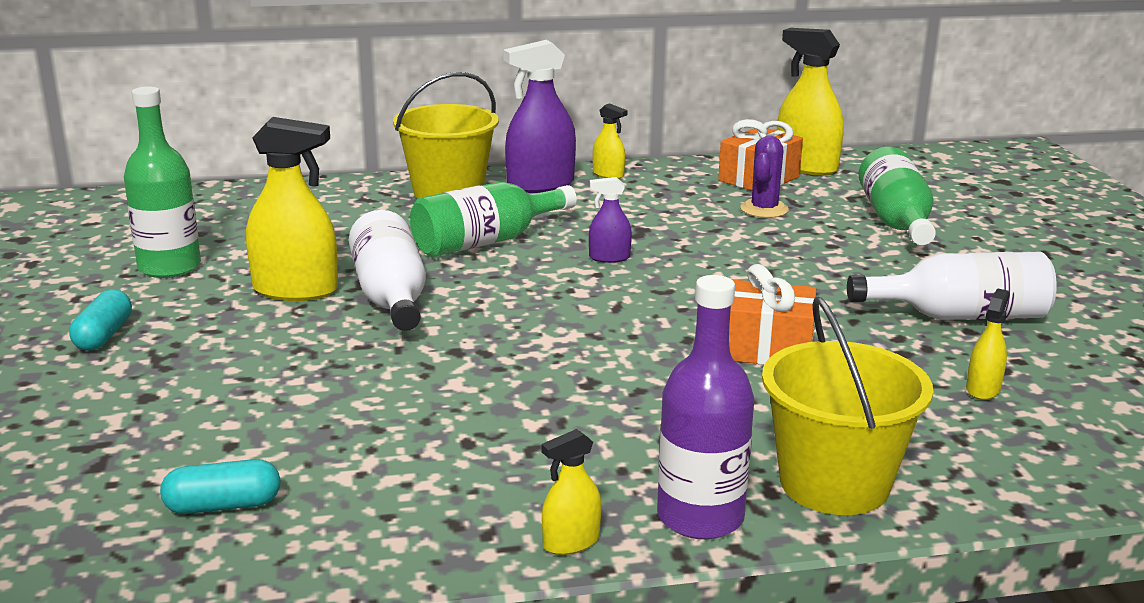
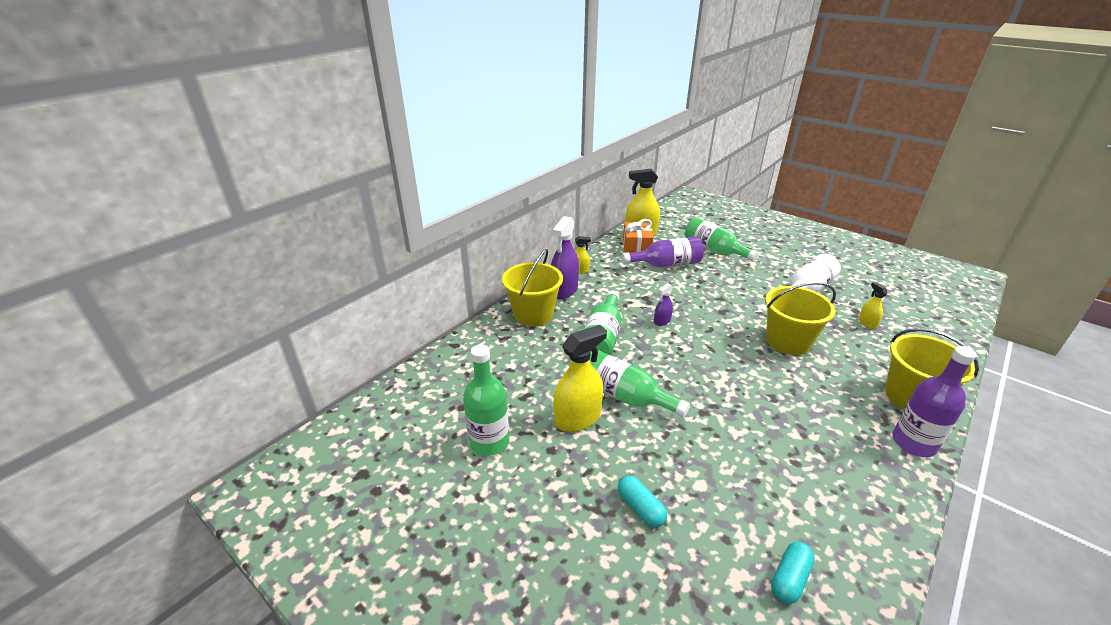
camera: 40 degrees left, 10 degrees up
(103, 335) = (544, 514): turquoise capsule -> turquoise capsule (640, 508)
(391, 297) = (624, 396): white bottle -> green bottle
(571, 542) = (909, 488): yellow spray bottle -> none
(764, 209) = (666, 264): purple cactus -> purple bottle
(765, 348) = (788, 341): orange gift -> yellow bucket

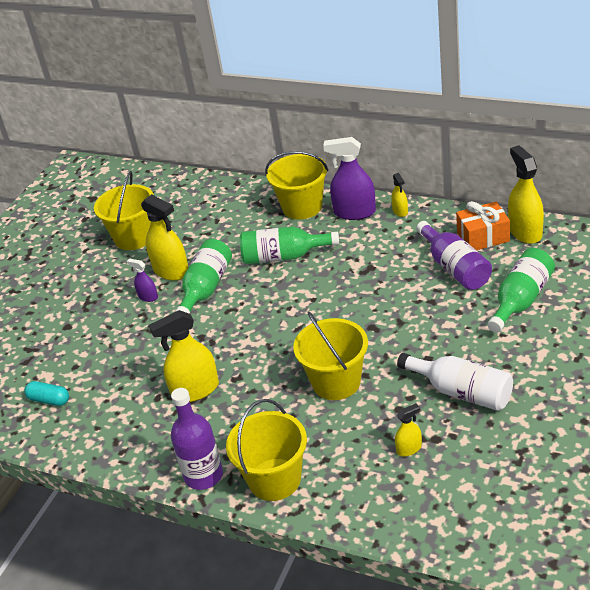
camera: 80 degrees right, 5 degrees up
(489, 441) = (134, 237): green bottle -> yellow bucket
(640, 508) = (92, 321): turquoise capsule -> none
(662, 321) = (330, 287): purple spray bottle -> purple spray bottle (148, 297)
(787, 429) = (195, 390): none -> yellow spray bottle

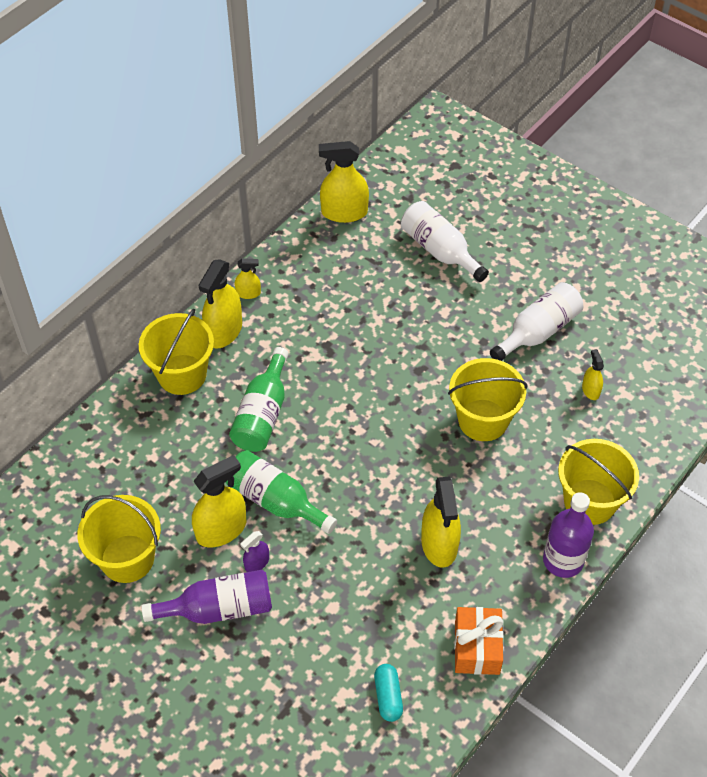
camera: 80 degrees left, 15 degrees up
(49, 400) = (388, 696): turquoise capsule -> turquoise capsule turned 45 degrees counterclockwise
(354, 212) = (224, 331): purple spray bottle -> yellow spray bottle
(455, 268) = (367, 280): purple bottle -> purple bottle (219, 608)
(483, 237) = (333, 244): orange gift -> orange gift (477, 647)
(521, 300) = (440, 250): green bottle -> white bottle

